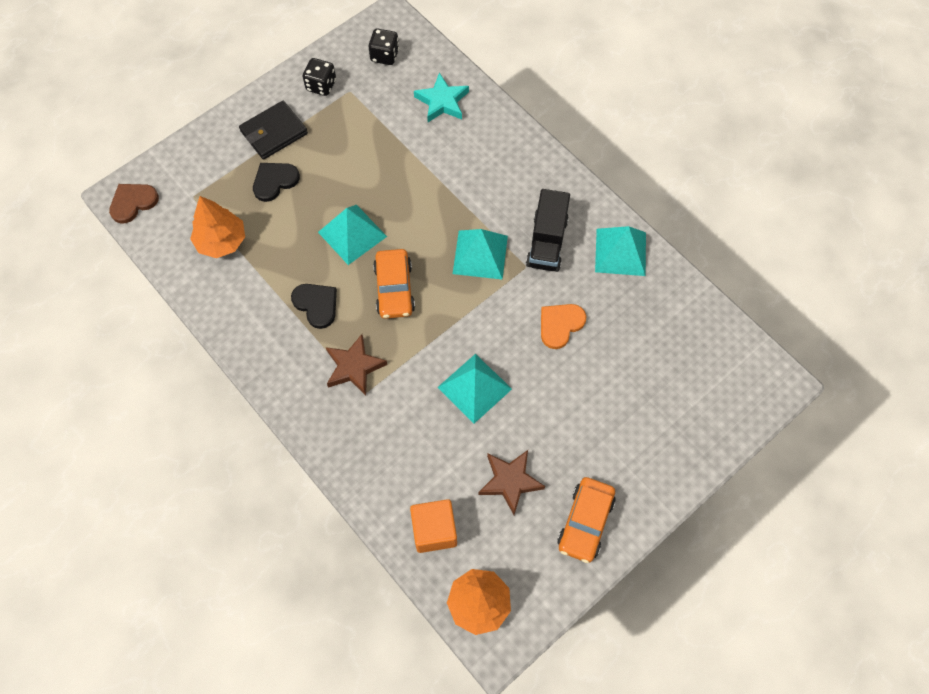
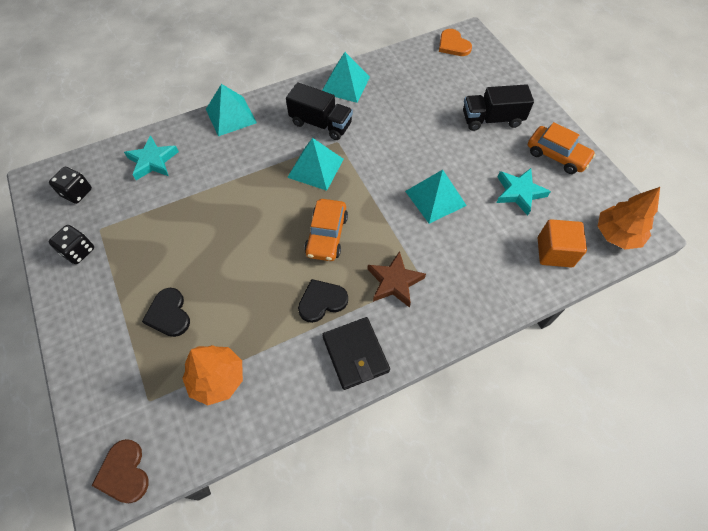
camera: 75 degrees left, 5 degrees down
(274, 132) = (110, 304): black wallet -> black wallet (355, 354)
(352, 234) = (258, 257): turquoise pyramid -> turquoise pyramid (231, 116)
(394, 289) = (326, 235): orange car -> orange car turned 90 degrees clockwise
(510, 481) = (519, 193): brown star -> turquoise star
(560, 325) = (395, 132): orange heart -> orange heart (453, 45)
(621, 434) = (492, 119): none -> black truck

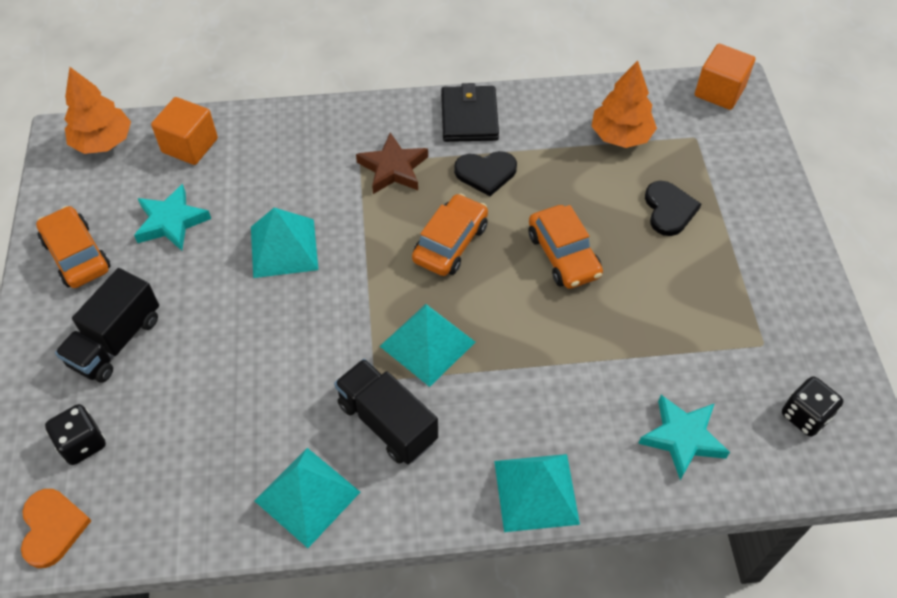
camera: 160 degrees left, 5 degrees down
(79, 251) = (790, 319): black dice -> black dice (82, 443)
(124, 473) = (719, 91): brown heart -> orange cube
(244, 250) = (563, 255): none -> orange car
(492, 119) = (116, 341): black truck -> black truck turned 105 degrees clockwise

